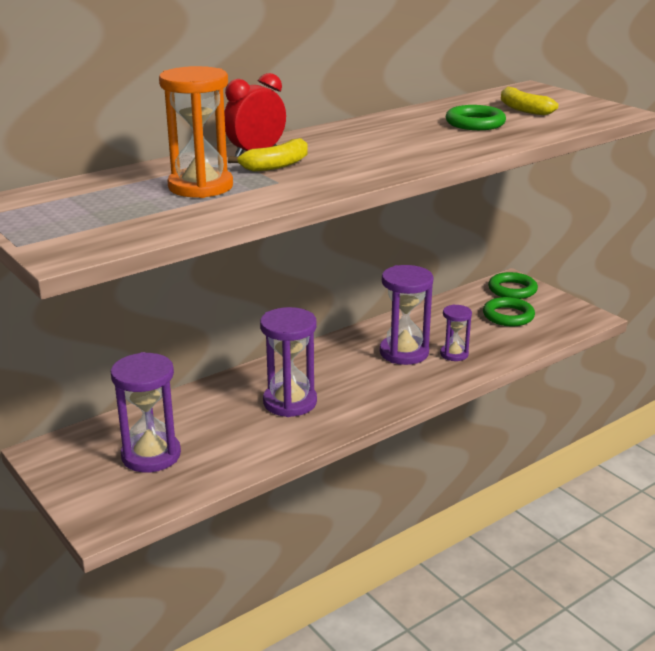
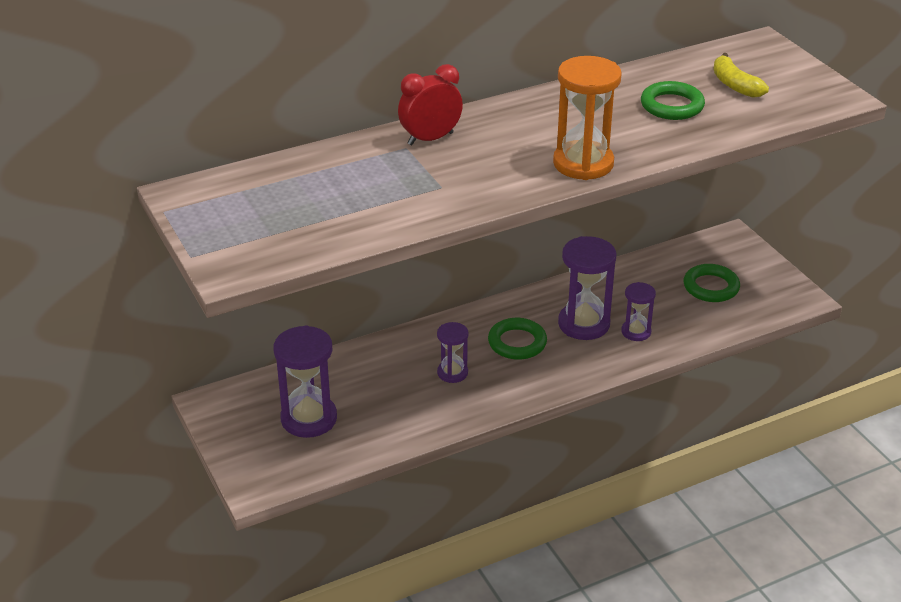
camera: 10 degrees right, 10 degrees up
(200, 187) = (366, 187): orange hourglass -> orange hourglass (583, 163)
(276, 166) = (445, 161): yellow banana -> none
(290, 402) = (452, 373): purple hourglass -> purple hourglass, size x0.57
(512, 290) = (728, 251): green ring -> green ring (517, 343)

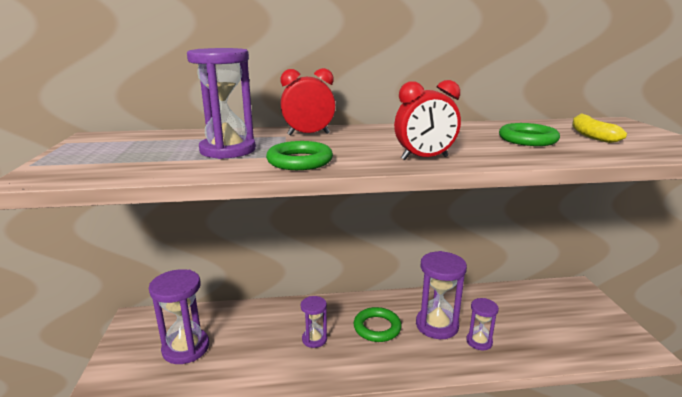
camera: 20 degrees right, 15 degrees down
(372, 189) = (228, 150): none -> purple hourglass
(583, 163) = (424, 158): orange hourglass -> red clock
(711, 287) = (554, 320): green ring -> green ring (300, 161)

